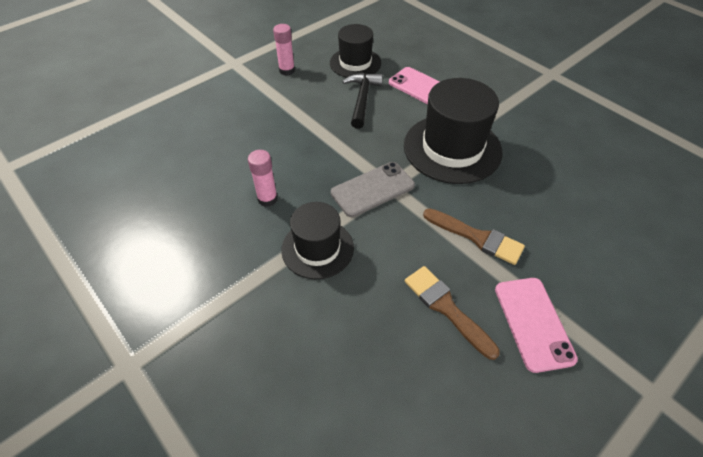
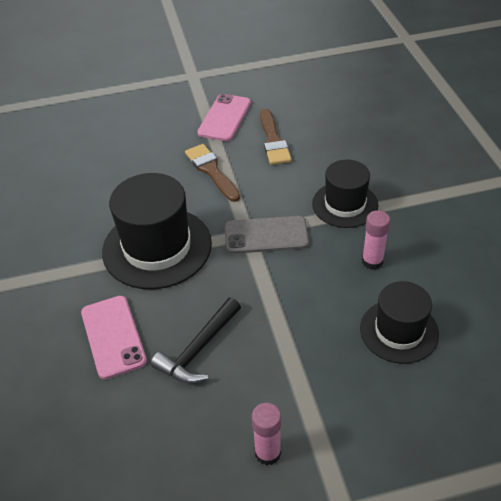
camera: 150 degrees left, 5 degrees down
(355, 63) = (159, 424): black hat -> black hat (399, 331)

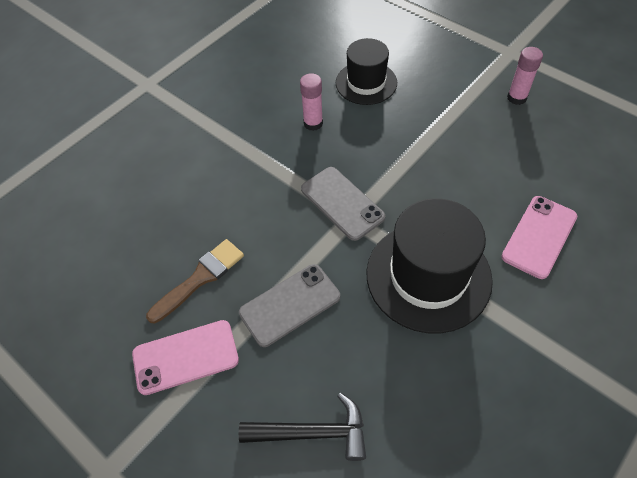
camera: 125 degrees left, 10 degrees up
(199, 349) = (490, 175): black hammer -> black hammer (312, 432)
(211, 171) = (290, 305): brown brush -> grey phone
(345, 204) = (259, 170): black hat -> none

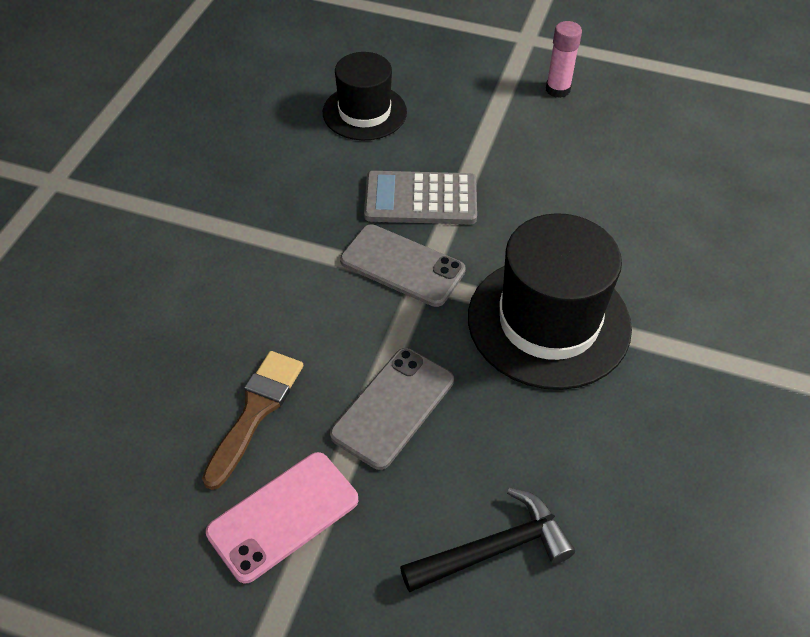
camera: 25 degrees left, 5 degrees down
(313, 123) = (318, 178): pink glue stick -> none
(377, 157) = (420, 199): none -> grey calculator
(539, 236) = (654, 241): pink phone -> none

